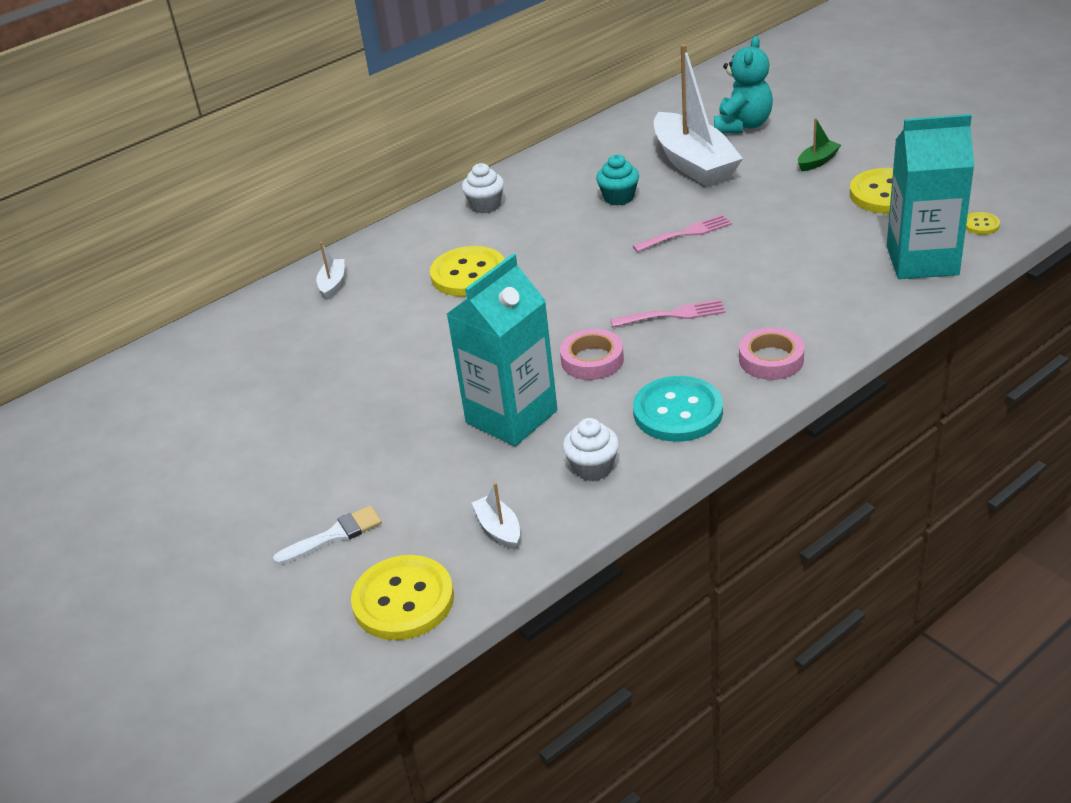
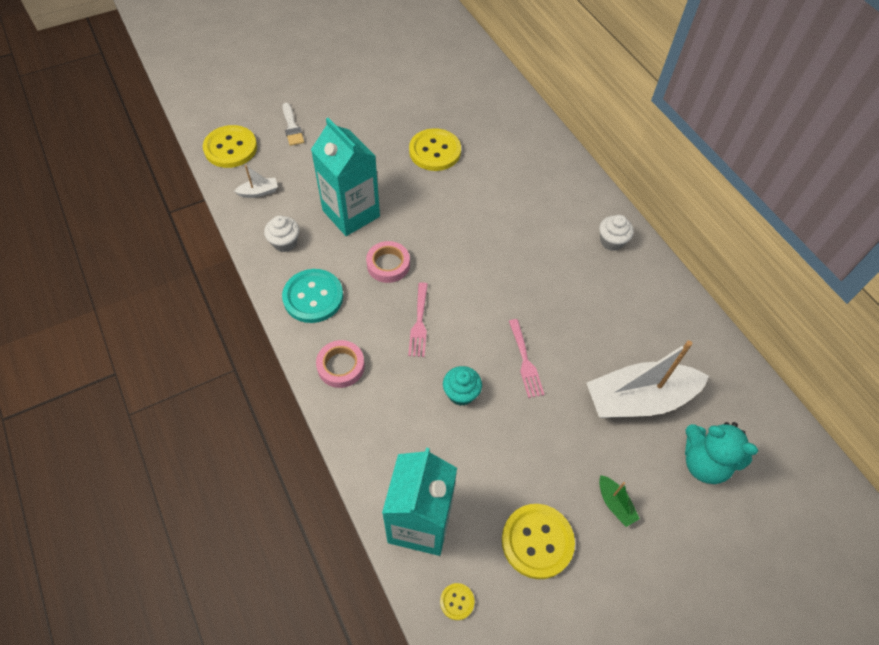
camera: 95 degrees right, 20 degrees up
(333, 284) = (533, 146): white boat -> none
(468, 274) = (518, 217): yellow button -> yellow button (435, 151)
(619, 197) = (597, 329): turquoise cupcake -> turquoise cupcake (461, 393)

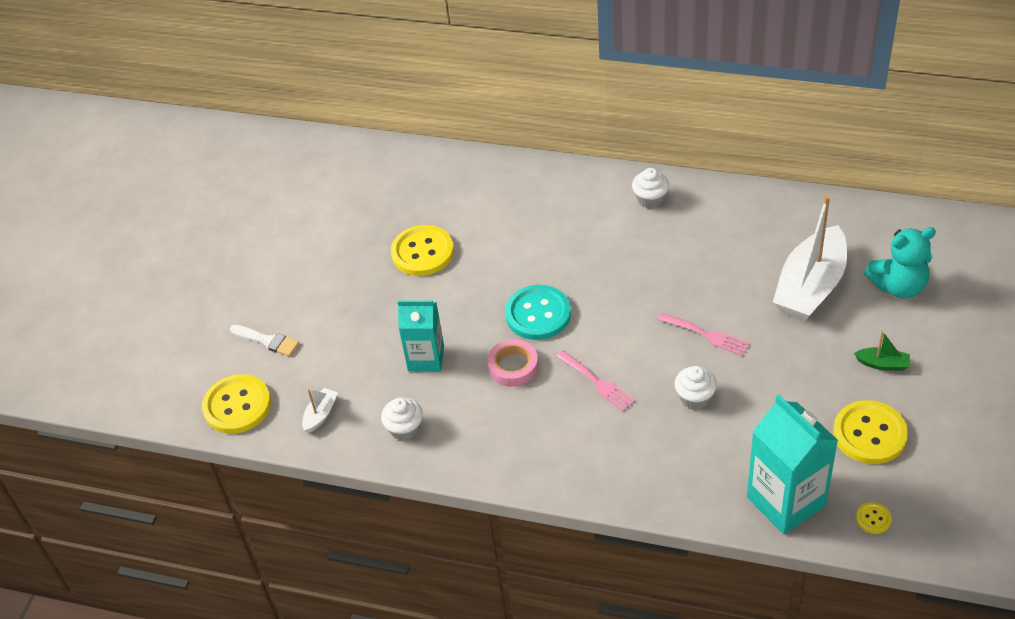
camera: 40 degrees left, 10 degrees down
(313, 297) = (490, 443): turquoise button -> turquoise button (538, 314)
(341, 366) = (585, 466): pink tape -> none
(351, 213) = (426, 358): turquoise carton -> turquoise carton, size x0.66
(461, 393) = (695, 398): turquoise cupcake -> white cupcake

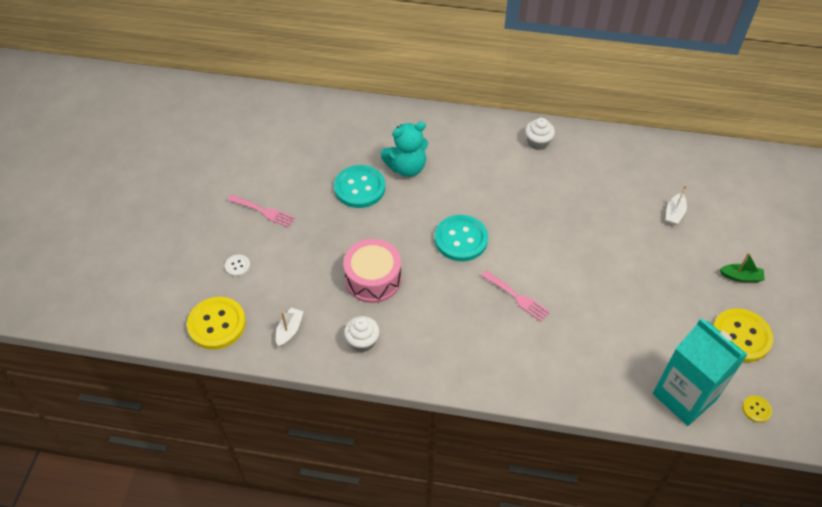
camera: 10 degrees left, 5 degrees up
(267, 341) = (237, 266): white brush -> white button
(422, 252) = (359, 188): yellow button -> turquoise button
(426, 358) = (373, 279): turquoise carton -> pink drum
(513, 366) = (446, 284): pink tape -> none
(695, 398) = (597, 308): white cupcake -> none
(707, 335) = (599, 255): pink fork -> pink fork (263, 211)
(810, 287) = (674, 213): white boat -> white boat, size x0.41
(898, 286) = (742, 212): turquoise teddy bear -> turquoise teddy bear (406, 168)

